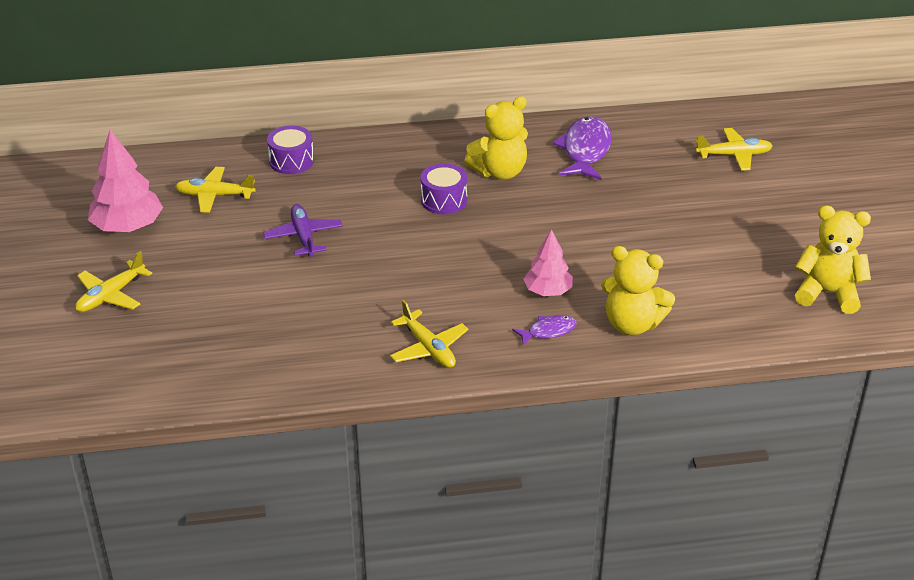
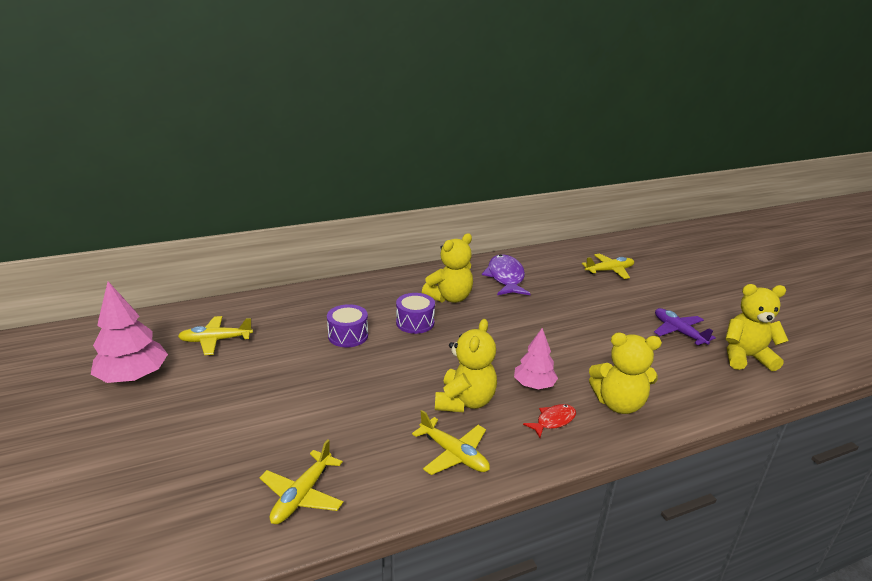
camera: 15 degrees left, 10 degrees down
(110, 295) = (116, 447): yellow plane -> yellow plane (302, 495)
(291, 161) = (279, 307): purple drum -> purple drum (348, 335)
(303, 236) = (304, 365): purple plane -> purple plane (678, 332)
(462, 298) = (465, 401): none -> yellow teddy bear
(548, 331) = (553, 421): purple fish -> red fish

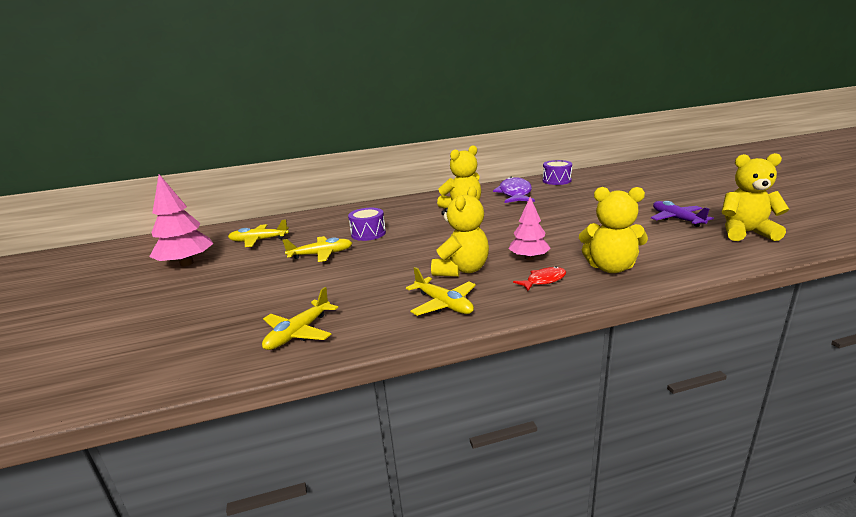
camera: 10 degrees right, 5 degrees down
(415, 322) = (428, 223): purple drum -> purple drum (556, 180)
(609, 271) = (612, 185): yellow plane -> yellow plane (321, 254)

